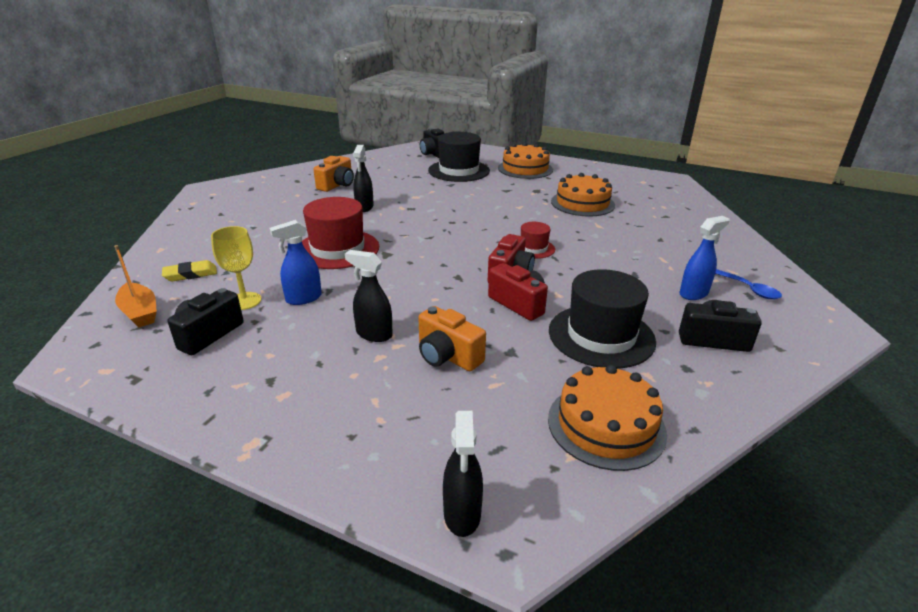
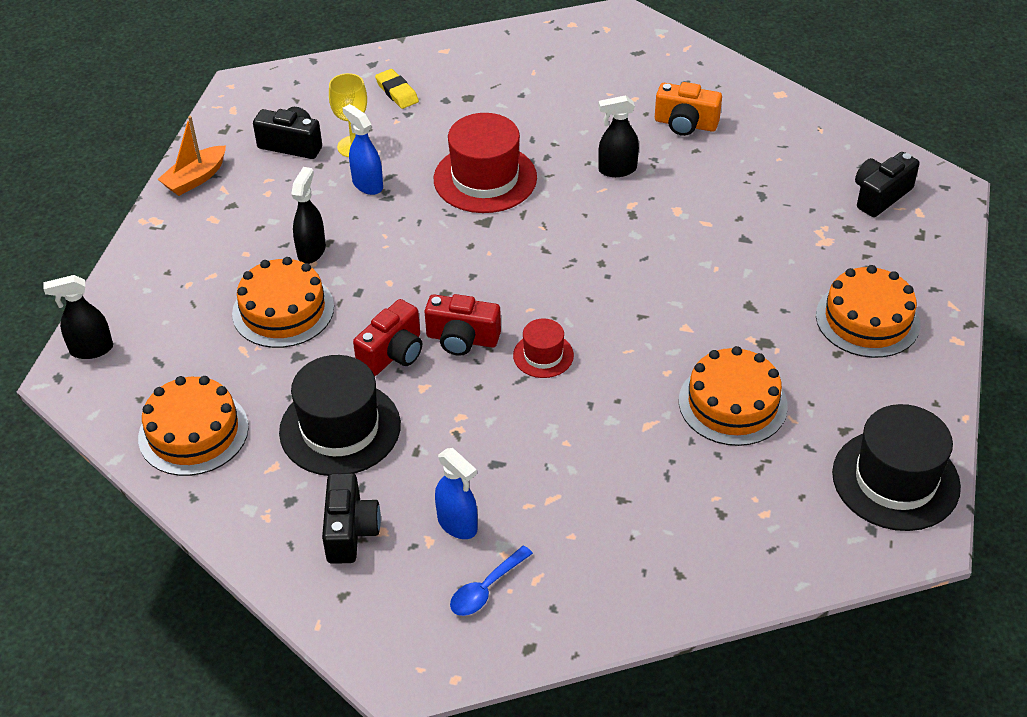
camera: 80 degrees right, 15 degrees up
(140, 312) = (320, 90): orange boat -> orange boat (195, 178)
(447, 356) = (283, 310): orange camera -> orange cake
(459, 171) = (812, 238): black hat -> black hat (895, 480)

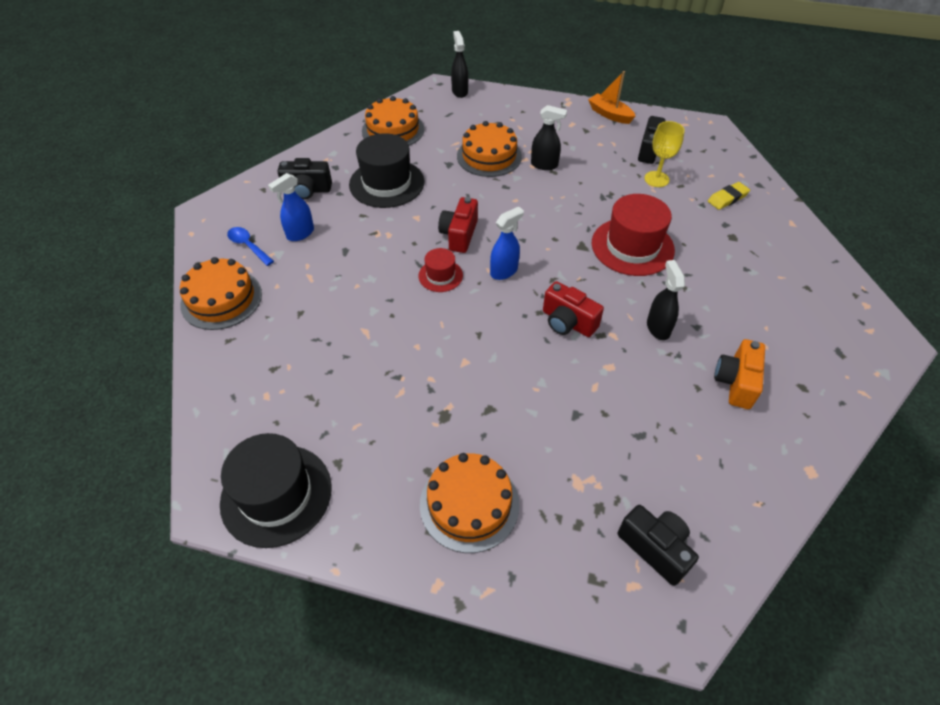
camera: 90 degrees right, 5 degrees up
(367, 184) = (615, 187): blue spray bottle -> blue spray bottle (504, 271)
(393, 354) = (448, 203): red camera -> red camera (567, 322)
(732, 403) = (379, 386): orange cake -> orange cake (221, 299)

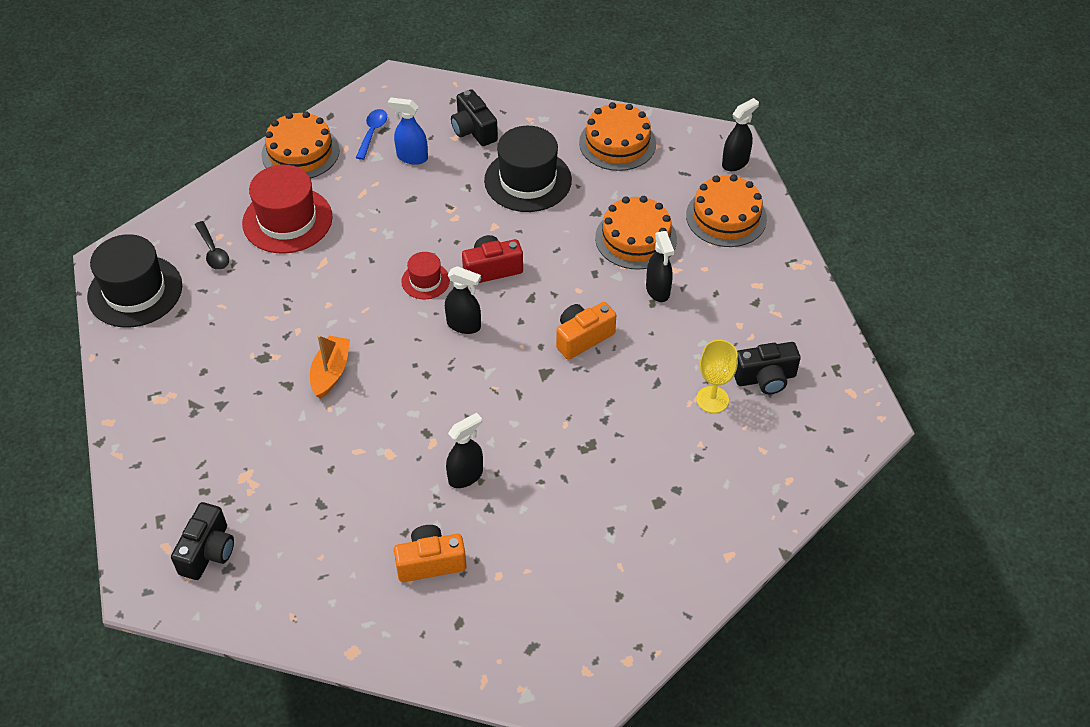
camera: 60 degrees right, 0 degrees up
(282, 407) = (213, 252): none -> black spoon
(469, 504) = (187, 411): orange cake -> orange cake (726, 217)
(504, 271) = (464, 325): blue spray bottle -> black spray bottle
(562, 215) = (582, 338): none -> orange camera
(567, 322) = (427, 401): red camera -> none
(609, 114) = (808, 313): orange boat -> orange boat (331, 372)
(632, 246) = (575, 415): red hat -> red hat (287, 220)
(727, 198) = (728, 478): yellow eraser -> none

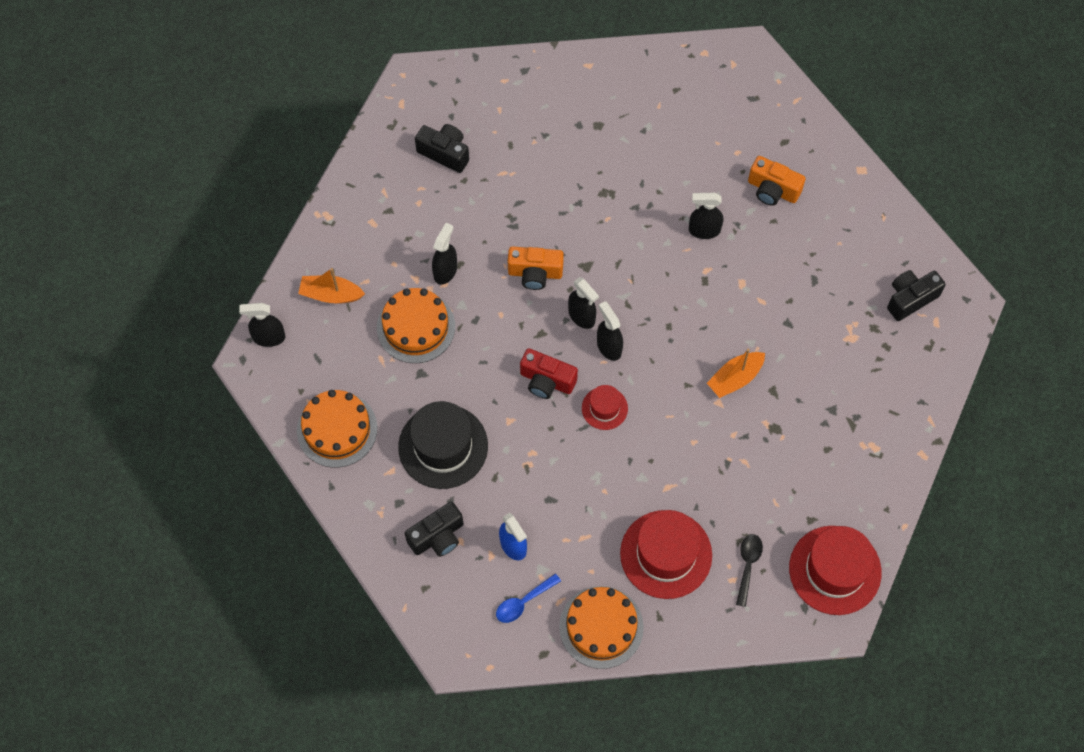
camera: 140 degrees left, 15 degrees up
(135, 291) = (835, 570): black hat -> red hat
(473, 130) = (437, 537): black camera -> black camera turned 45 degrees clockwise
(509, 332) = (582, 316): none -> black spray bottle
(712, 399) = (495, 164): yellow goblet -> none
(726, 217) = (331, 294): orange cake -> orange boat

